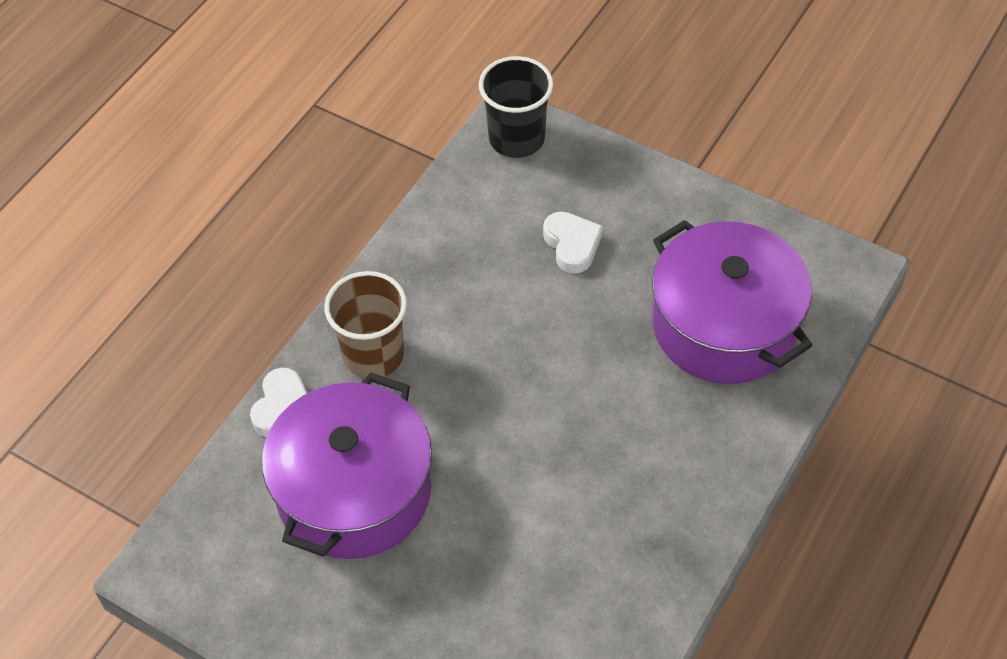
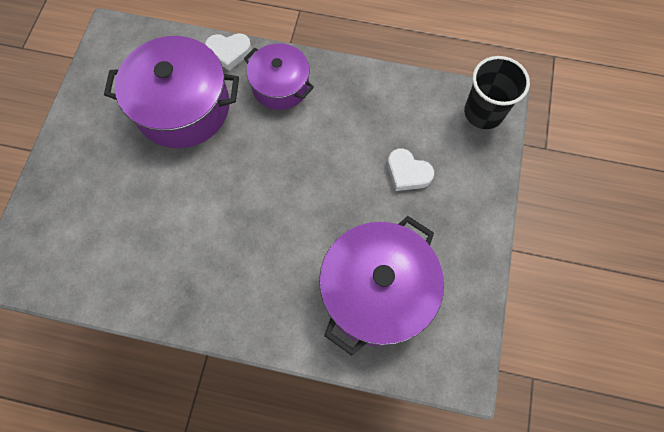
camera: 70 degrees right, 15 degrees up
(373, 355) = (280, 86): brown cup -> purple pot
(572, 245) = (407, 173): white heart -> white heart turned 75 degrees clockwise

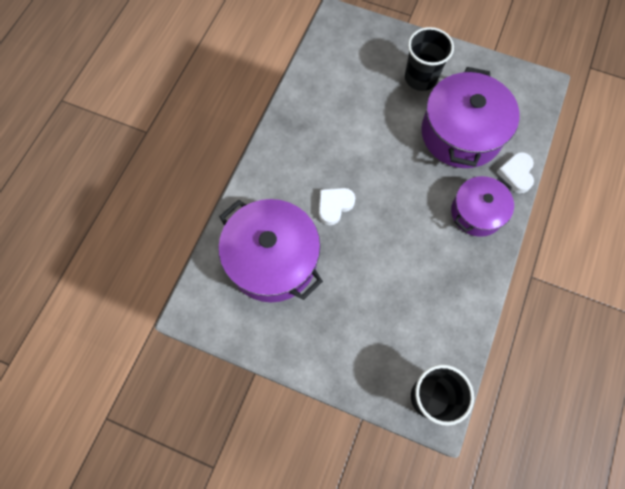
camera: 100 degrees right, 0 degrees up
(107, 157) = (420, 78): none -> black cup
(407, 173) = (374, 307): white heart -> white heart (334, 206)

